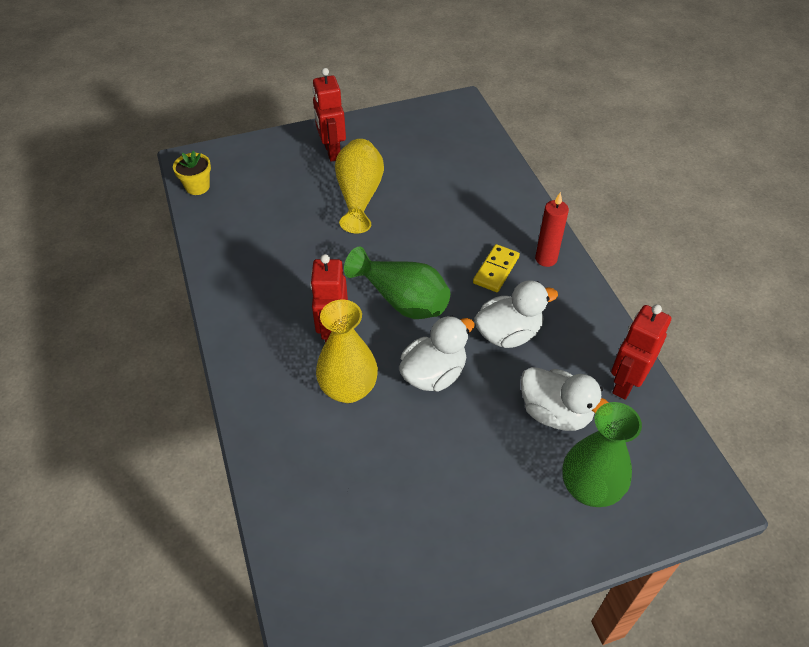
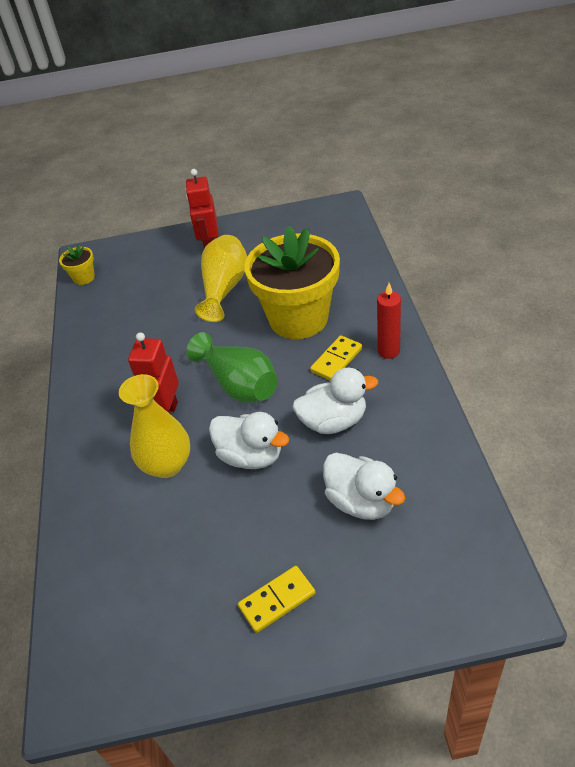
camera: 15 degrees right, 5 degrees down
(434, 374) = (251, 456): white duck -> white duck turned 60 degrees clockwise
(446, 227) = (298, 318): none -> yellow flower pot
(497, 517) = (277, 600): none -> yellow domino
(589, 488) = (379, 580): green vase -> none
(625, 383) = (441, 477): red robot -> none

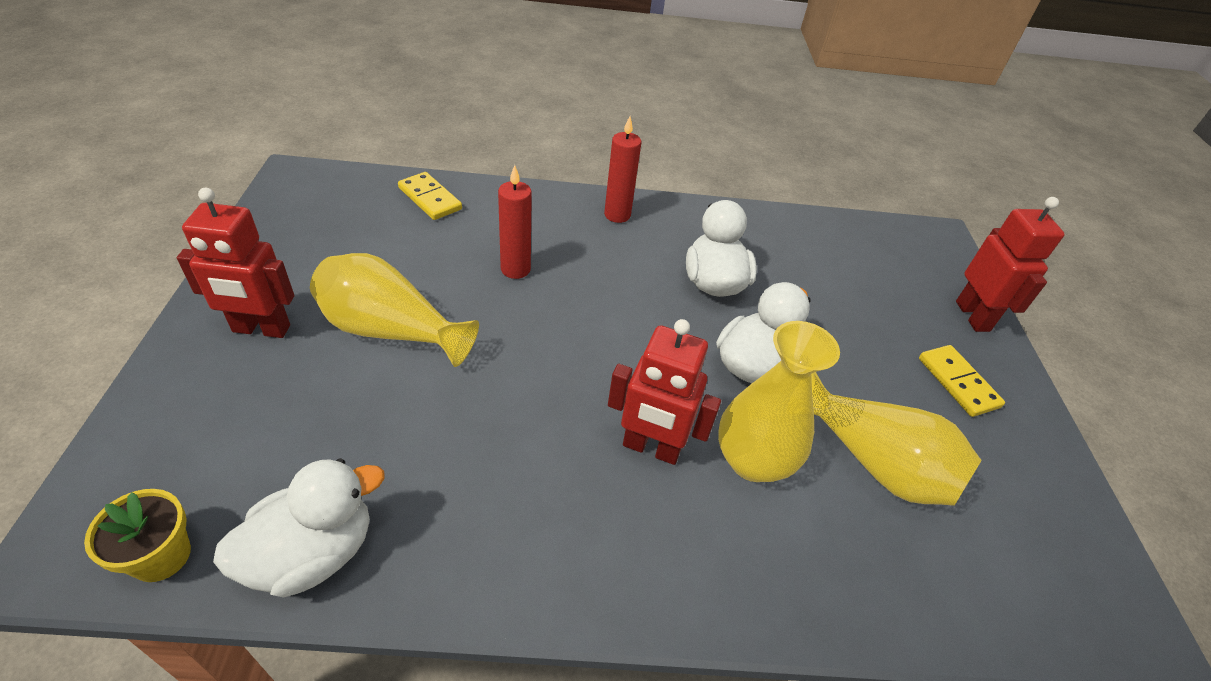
camera: 90 degrees left, 0 degrees up
(179, 534) = (873, 462): none -> yellow vase
(239, 384) = (619, 353): green vase -> none
(298, 318) = (515, 269): yellow flower pot -> red candle
(336, 360) = (613, 256): yellow domino -> yellow domino (430, 198)
(361, 501) = (831, 290): white duck -> white duck (313, 553)
(376, 624) = (973, 316): none -> red robot

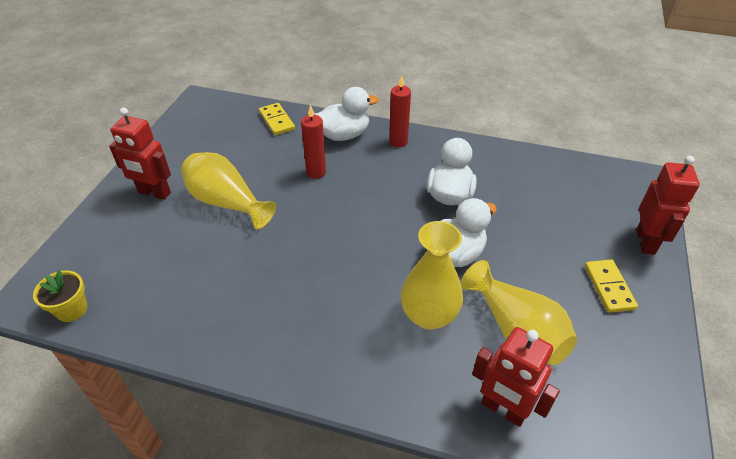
camera: 20 degrees right, 0 degrees up
(313, 553) = (147, 322): white duck -> white duck (343, 135)
(651, 448) = (363, 297): red robot -> red robot (503, 409)

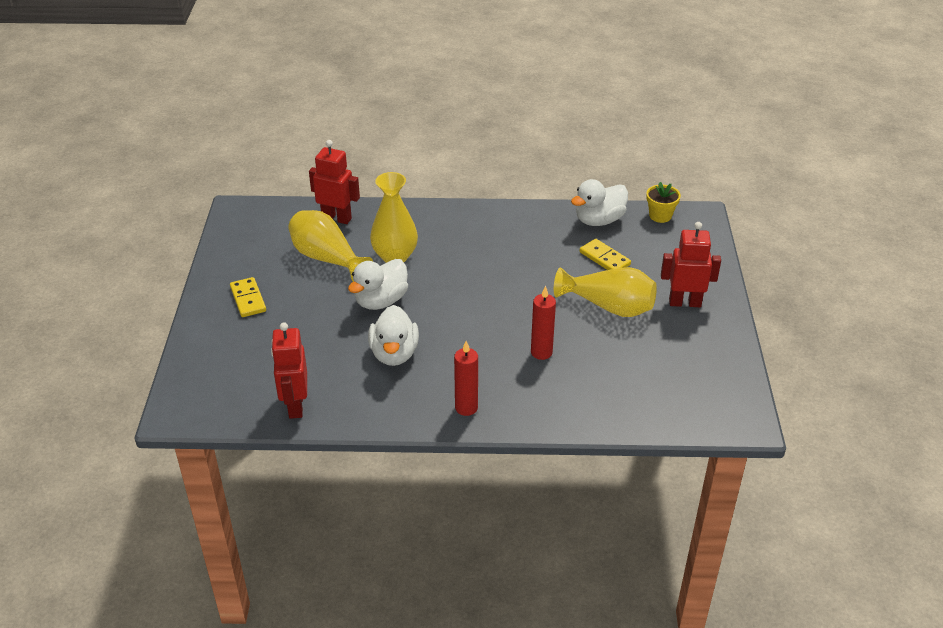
camera: 165 degrees right, 5 degrees down
(277, 121) = (625, 409): yellow domino -> yellow domino (604, 258)
(343, 135) = (534, 404): white duck -> white duck (599, 220)
(646, 241) = (202, 343): red robot -> red robot (295, 406)

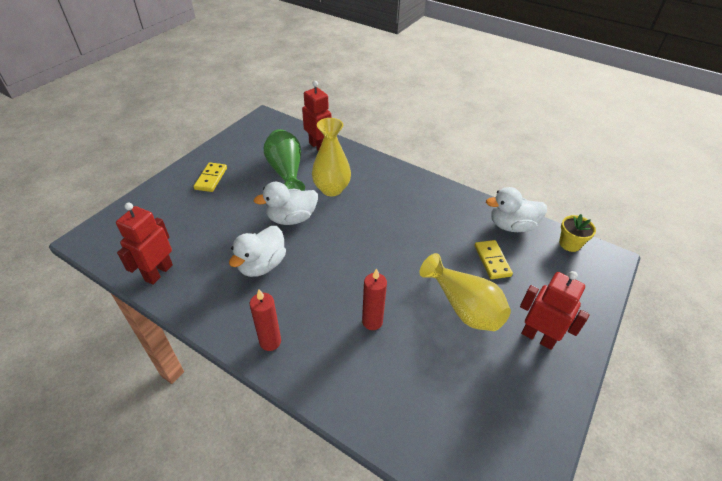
camera: 30 degrees right, 5 degrees up
(327, 258) = (286, 172): yellow vase -> green vase

